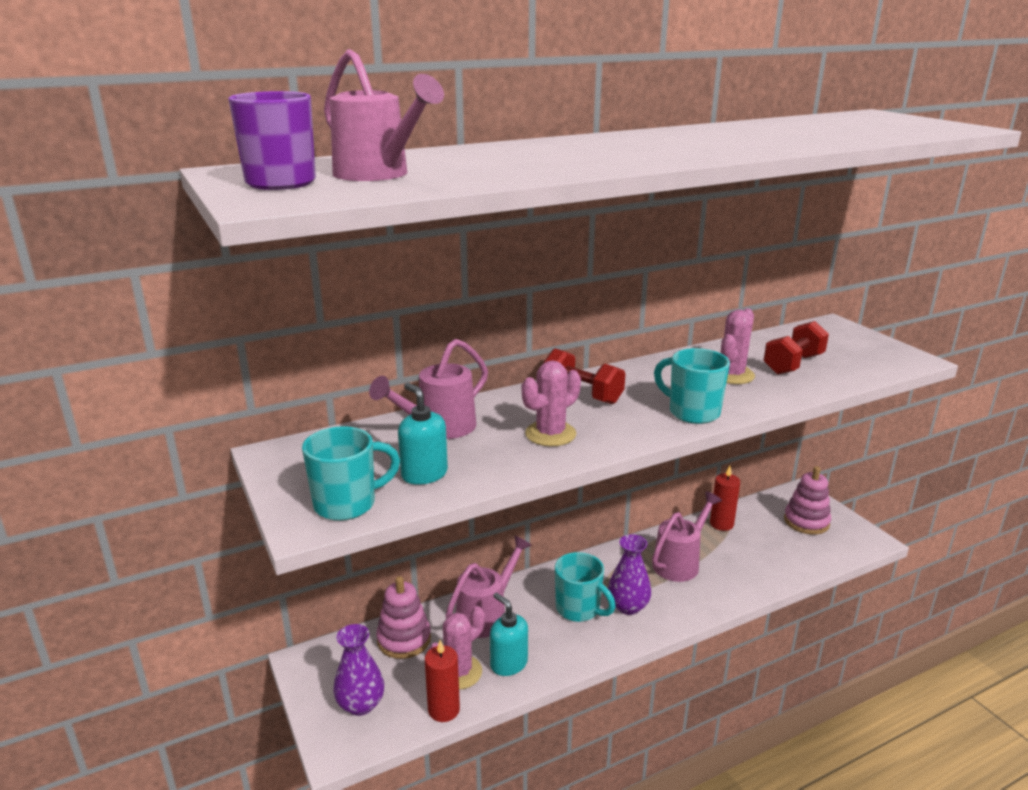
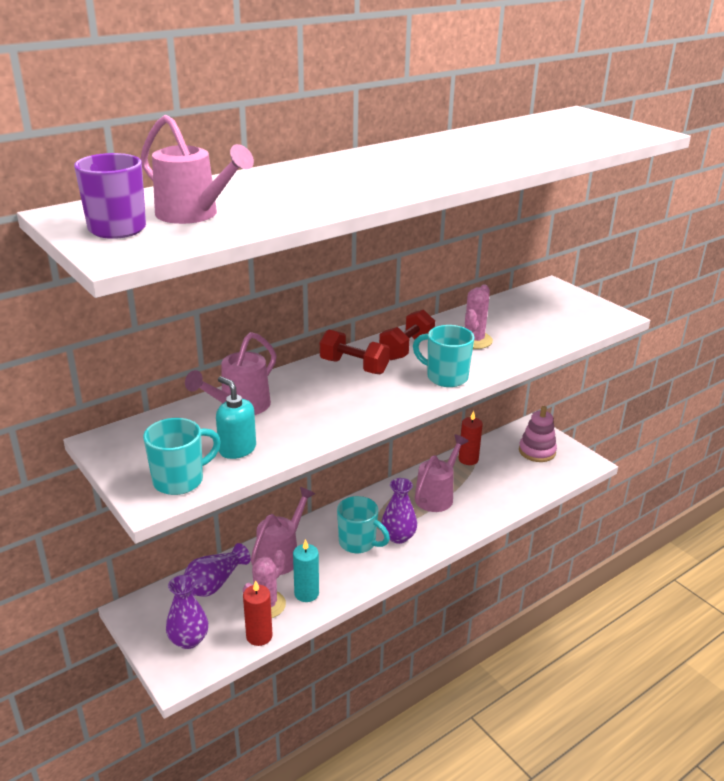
camera: 10 degrees left, 5 degrees up
(404, 639) = (214, 583): pink stacking toy -> purple vase
(508, 663) = (306, 593): turquoise soap dispenser -> turquoise candle
(550, 434) = (334, 405): pink cactus -> none
(793, 364) = (522, 327): red dumbbell -> red dumbbell (406, 349)

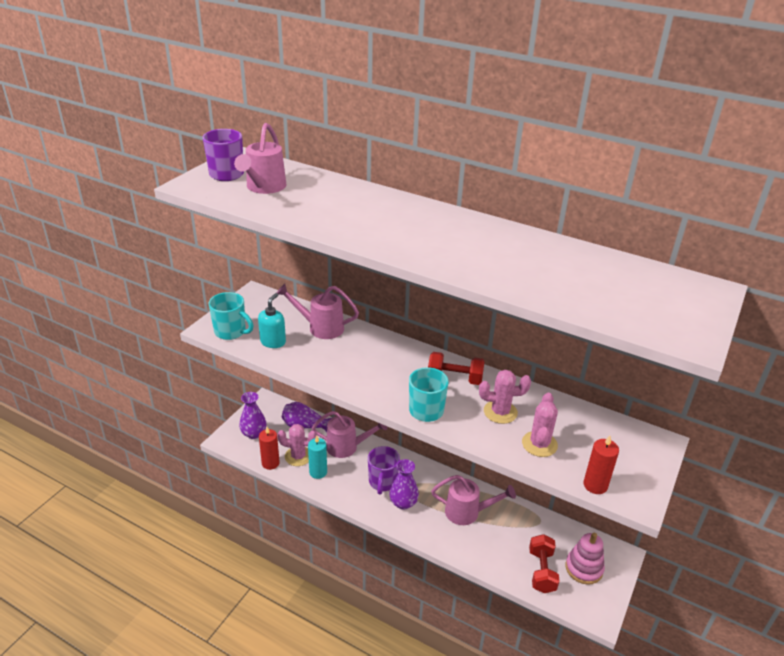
camera: 65 degrees right, 5 degrees up
(354, 366) = (407, 360): red dumbbell -> red dumbbell (541, 571)
(358, 543) = (382, 482): turquoise mug -> purple mug
(468, 459) = (531, 520): red candle -> red candle (595, 485)
(529, 335) = (539, 444): none -> pink cactus

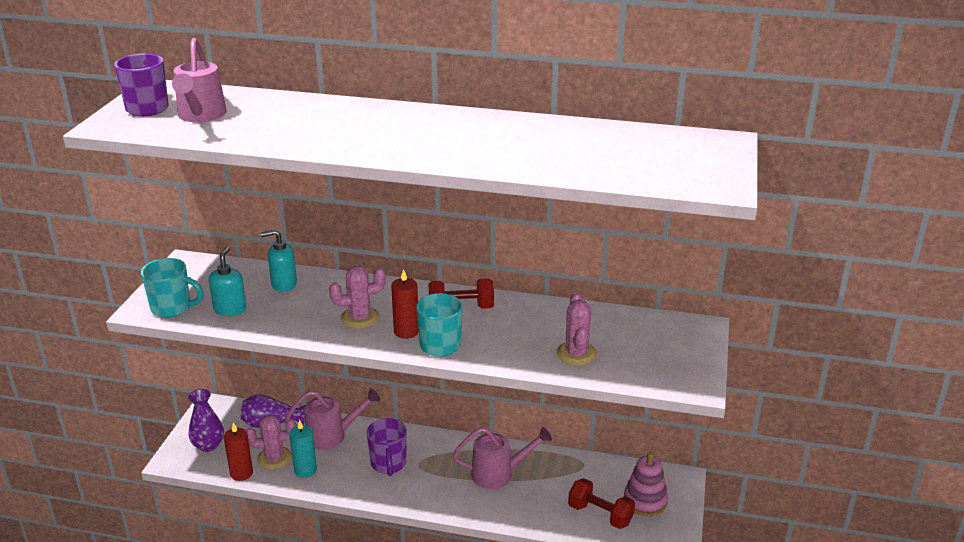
camera: 15 degrees left, 5 degrees down
(321, 327) = (283, 284): pink watering can -> turquoise soap dispenser
(403, 503) = (420, 480): purple vase -> none
(500, 412) = (523, 331): pink cactus -> pink cactus (360, 318)
(541, 571) = (600, 515): red dumbbell -> red dumbbell turned 45 degrees counterclockwise
(595, 485) = (647, 380): red candle -> red candle (406, 331)

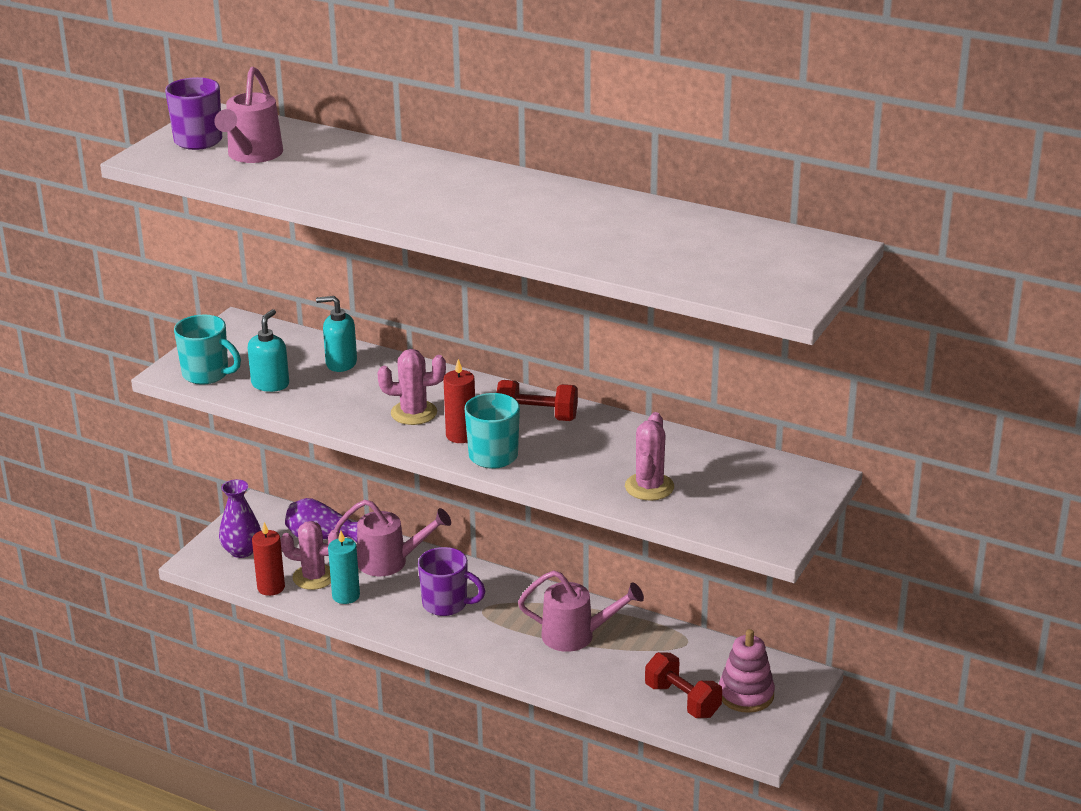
camera: 15 degrees right, 0 degrees up
(388, 464) = (446, 604): purple mug -> purple mug turned 75 degrees counterclockwise

